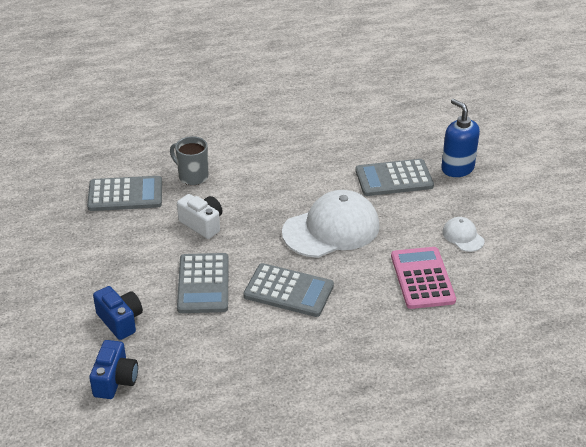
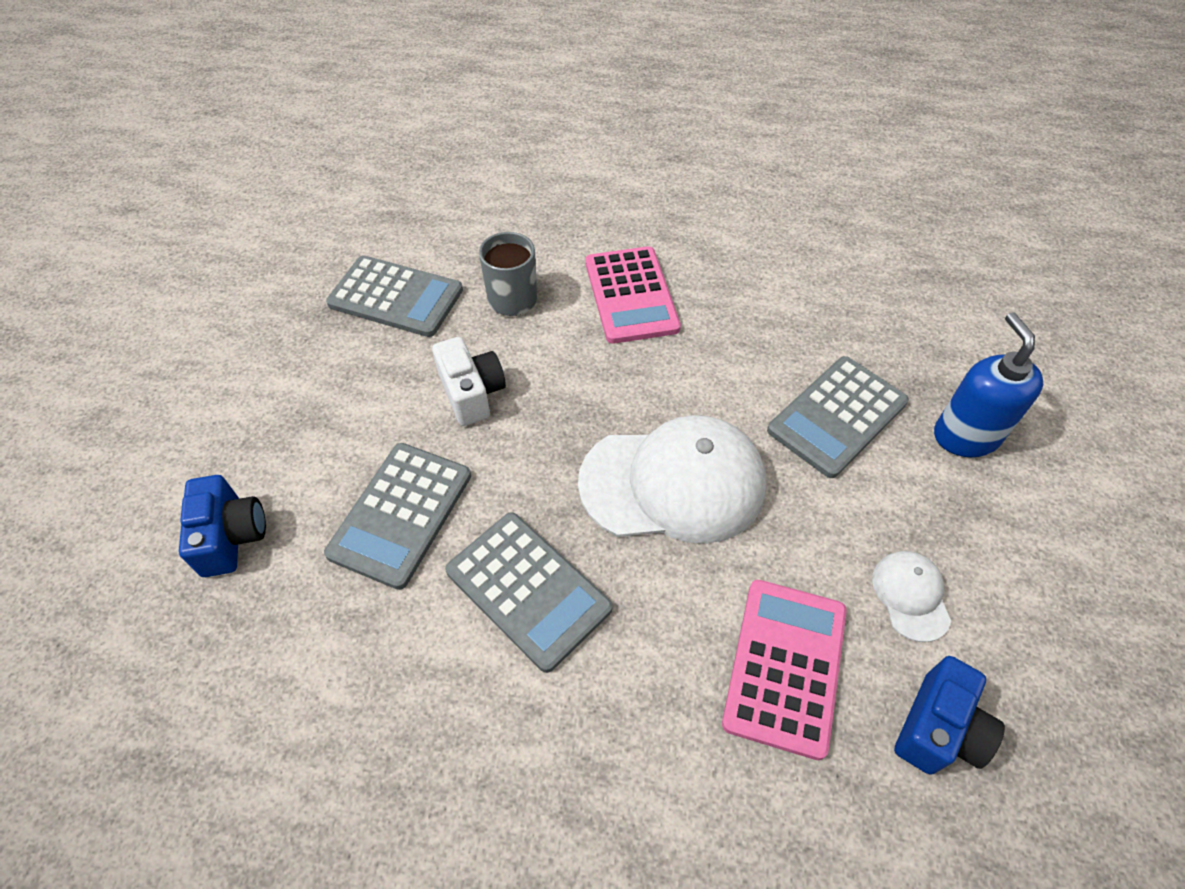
camera: 25 degrees right, 15 degrees up
(115, 380) = (140, 661): blue camera -> blue camera (938, 729)
(257, 156) = (631, 295): none -> pink calculator
(394, 178) = (837, 416): grey calculator -> grey calculator turned 60 degrees counterclockwise

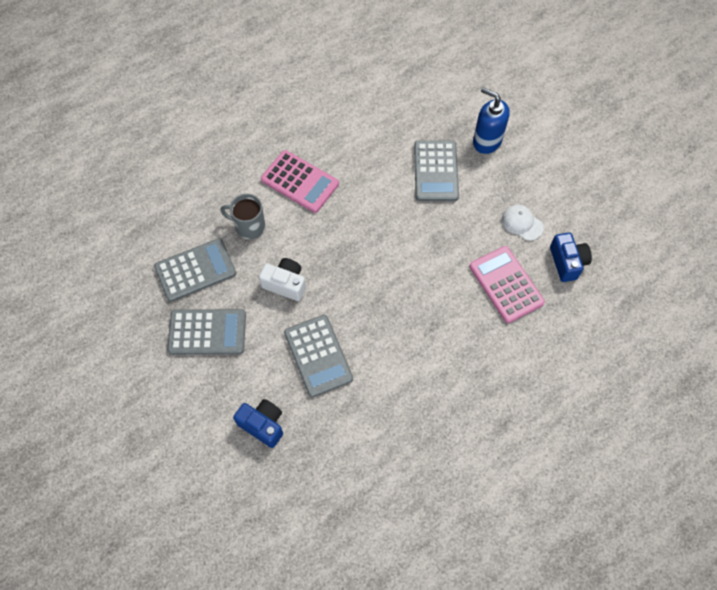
camera: 45 degrees left, 10 degrees up
(528, 590) = (397, 338): grey calculator -> grey calculator (207, 332)
(673, 483) = (404, 252): white cap -> none

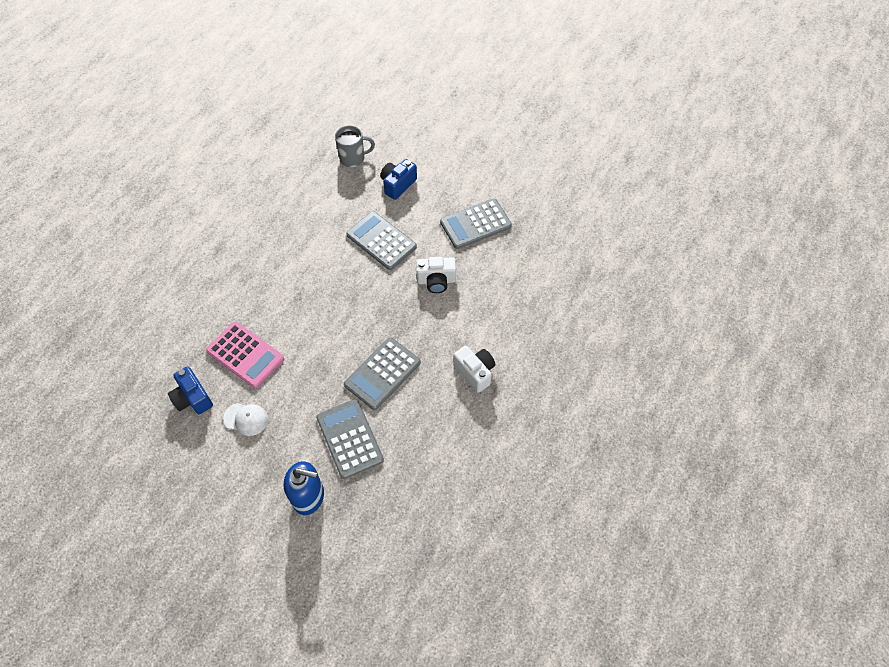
camera: 155 degrees right, 5 degrees down
(195, 270) = (515, 262): grey calculator -> grey calculator (382, 373)
(249, 226) = (495, 314): grey mug -> grey mug (353, 158)
(263, 425) = (398, 185): blue camera -> blue camera turned 120 degrees clockwise
(300, 182) = (475, 372): pink calculator -> white camera

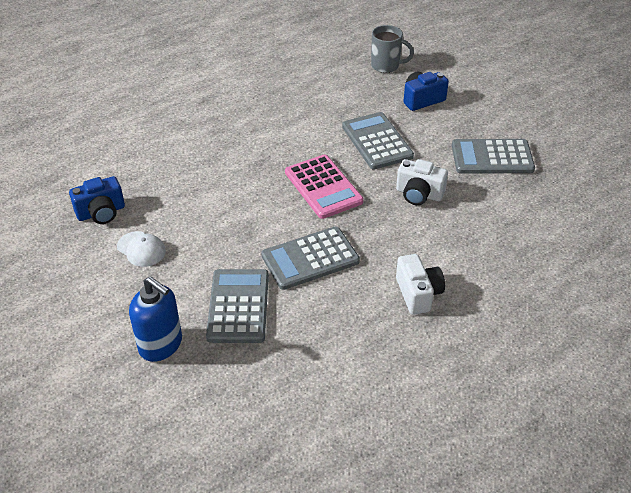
camera: 25 degrees right, 15 degrees down
(193, 398) = (101, 212): blue camera -> blue camera turned 105 degrees counterclockwise
(245, 355) = (176, 194): pink calculator -> pink calculator (323, 187)

